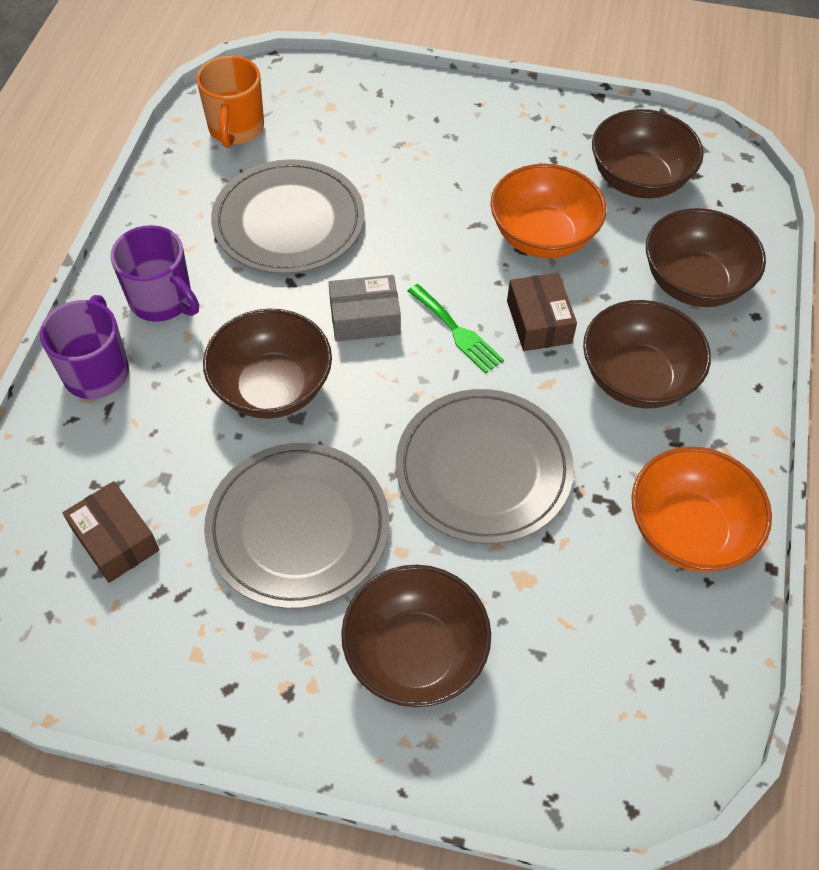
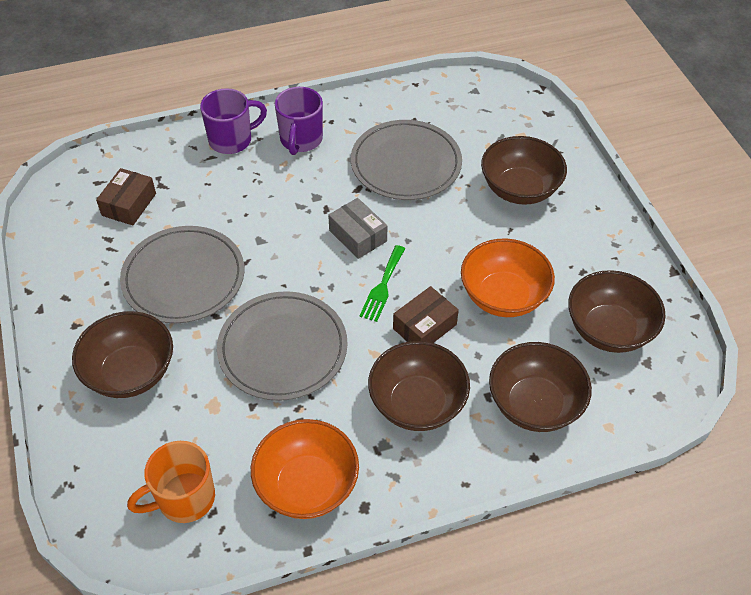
camera: 60 degrees right, 5 degrees down
(236, 129) = (460, 103): orange mug -> orange mug (184, 499)
(272, 388) = (273, 218): brown bowl -> brown bowl (519, 189)

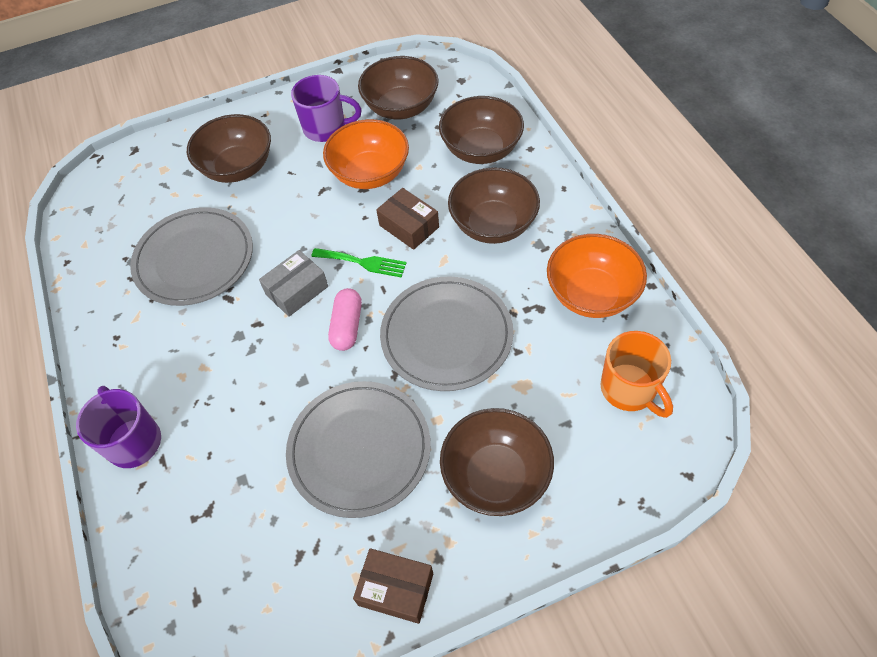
camera: 90 degrees left, 5 degrees up
(129, 204) = (240, 544): brown box -> brown box (396, 589)
(301, 140) = (144, 364): purple mug -> purple mug (326, 128)
(310, 272) = (347, 326): none -> pink capsule

